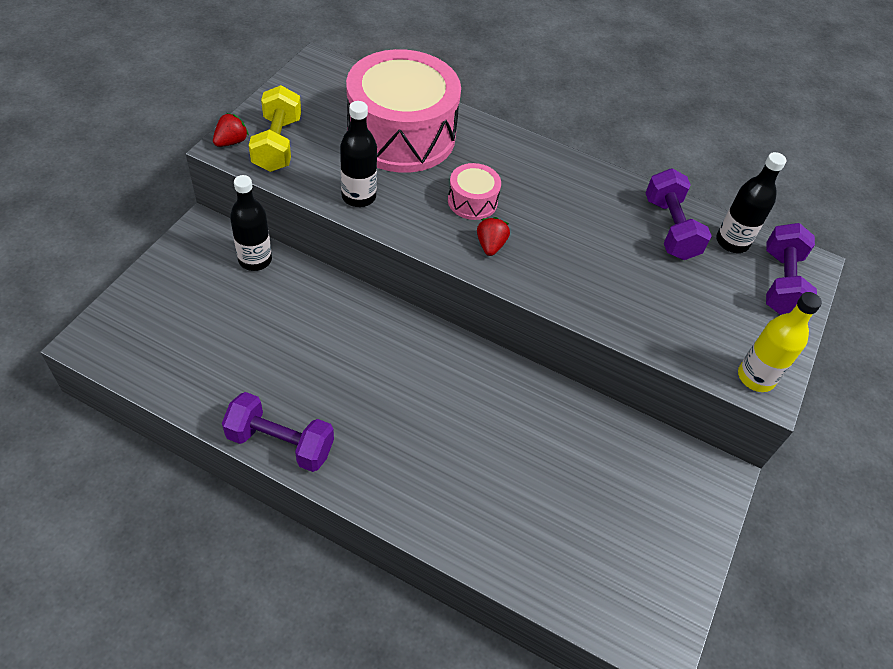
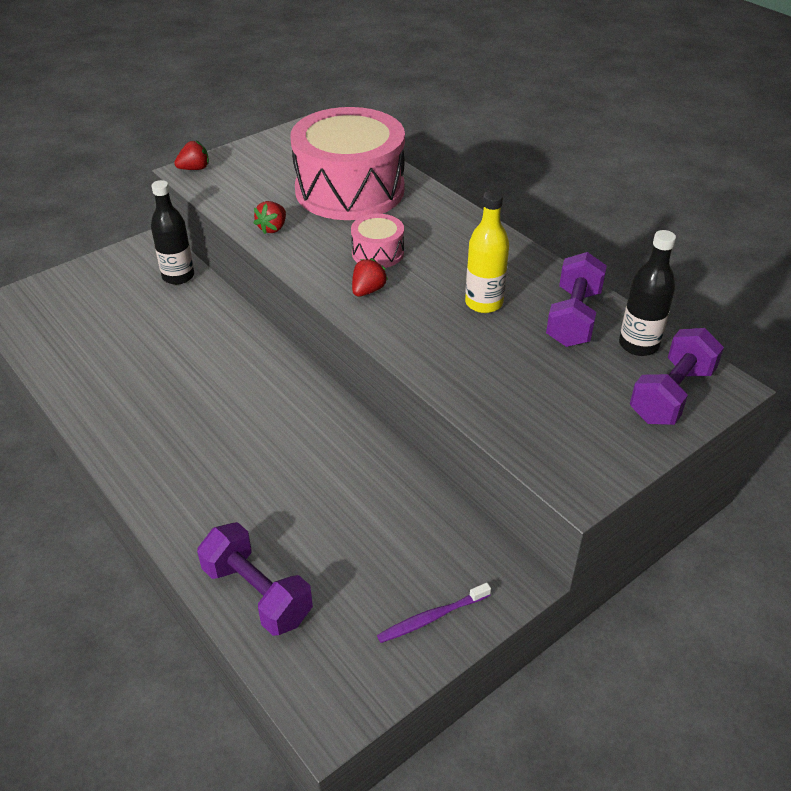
camera: 30 degrees right, 10 degrees down
(277, 144) = (232, 177): yellow dumbbell -> none
(280, 443) = (95, 419): purple dumbbell -> purple dumbbell (257, 593)
(358, 197) = (272, 228): black bottle -> red strawberry
(682, 531) = (431, 618): none -> purple toothbrush
(755, 377) = (573, 471): yellow bottle -> yellow bottle (484, 303)

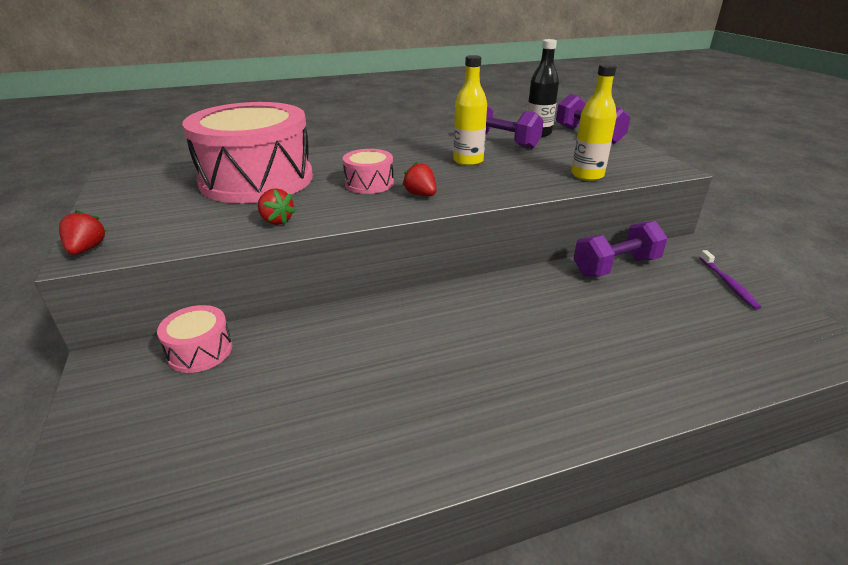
camera: 70 degrees left, 10 degrees down
(178, 276) = (200, 351): black bottle -> pink drum
(257, 593) = (718, 364): purple dumbbell -> purple dumbbell (615, 266)
(498, 405) = (587, 175): none -> yellow bottle

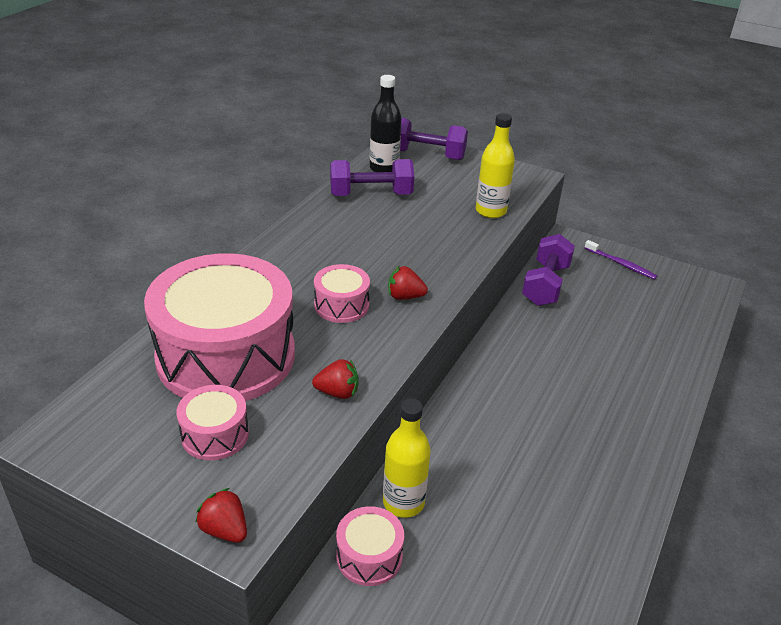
camera: 45 degrees left, 5 degrees up
(177, 208) = (215, 434): none -> pink drum
(468, 161) = (380, 234): yellow bottle -> yellow bottle (403, 502)

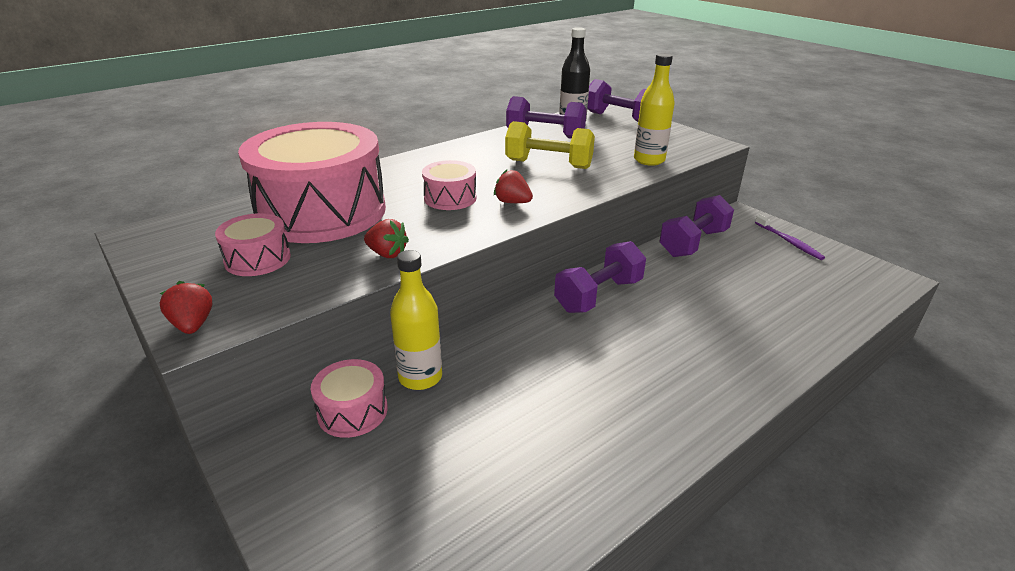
camera: 25 degrees right, 5 degrees down
(403, 236) = (548, 164): none -> yellow dumbbell
(499, 367) = (598, 295): none -> purple dumbbell

